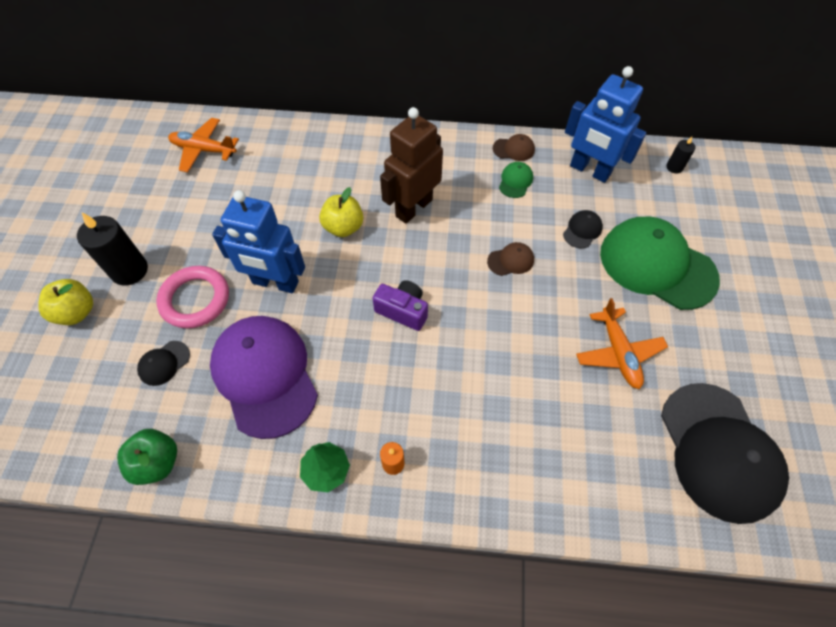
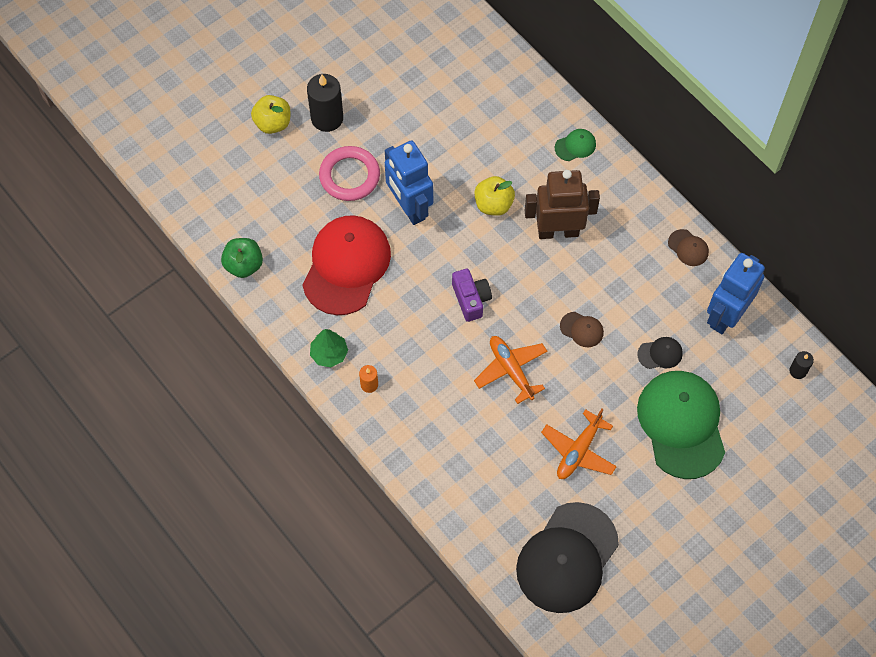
camera: 45 degrees right, 5 degrees up
(164, 363) = (296, 205): black cap -> none
(203, 150) = (456, 55): orange plane -> orange plane (511, 370)
(265, 375) = (346, 266): purple cap -> red cap
(515, 181) = (657, 275): green cap -> green cap (575, 146)
(589, 171) = (725, 315): blue robot -> blue robot turned 45 degrees clockwise

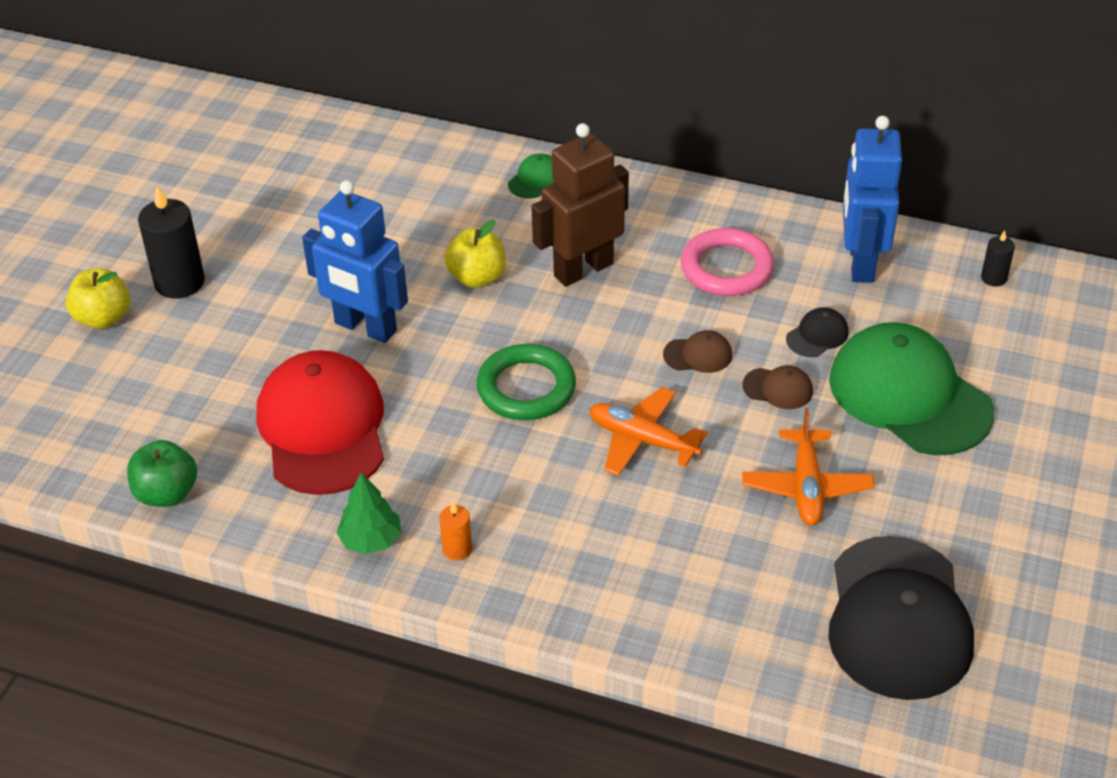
camera: 30 degrees left, 20 degrees down
(349, 176) = (256, 329): pink ring -> pink ring (726, 268)
(471, 299) = (526, 388): purple camera -> green ring
(688, 248) = (757, 218): brown cap -> brown cap (778, 388)

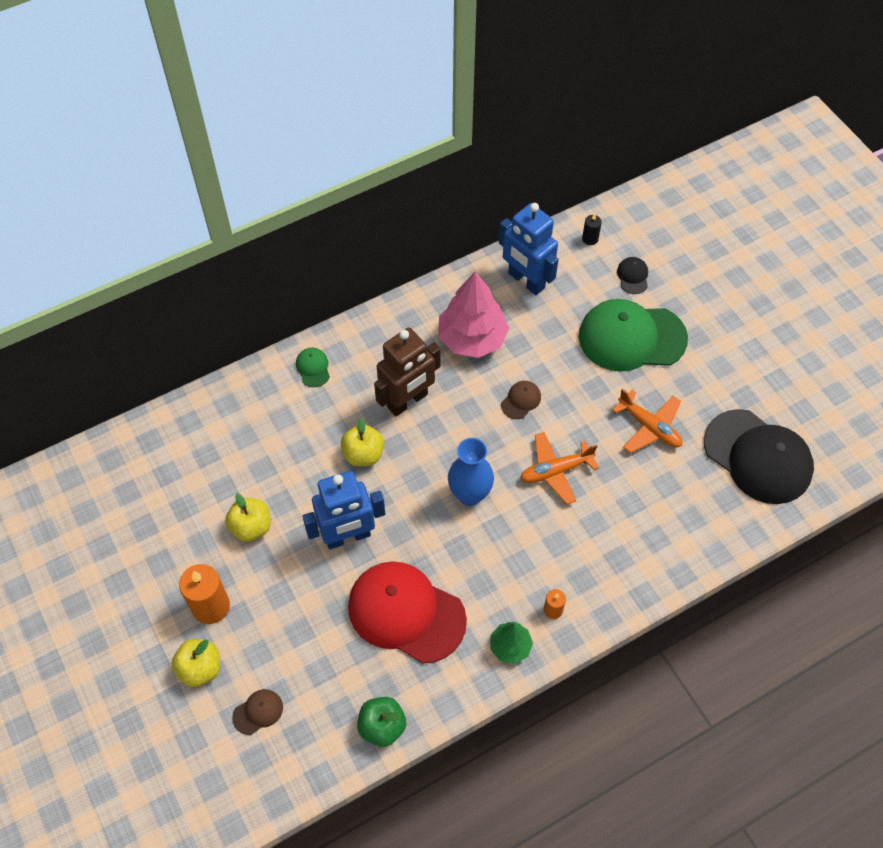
camera: 50 degrees left, 15 degrees up
(179, 282) = (211, 606): black candle -> orange candle
(299, 253) = (251, 527): none -> yellow apple
(526, 388) = (470, 494): green ring -> blue vase
(583, 269) = (408, 401): brown robot -> brown robot turned 135 degrees counterclockwise
(726, 268) = (472, 338): pink ring -> pink tree
(778, 388) = (576, 386): brown cap -> brown cap (258, 712)
(817, 335) = (557, 340): black cap -> black cap (633, 276)

